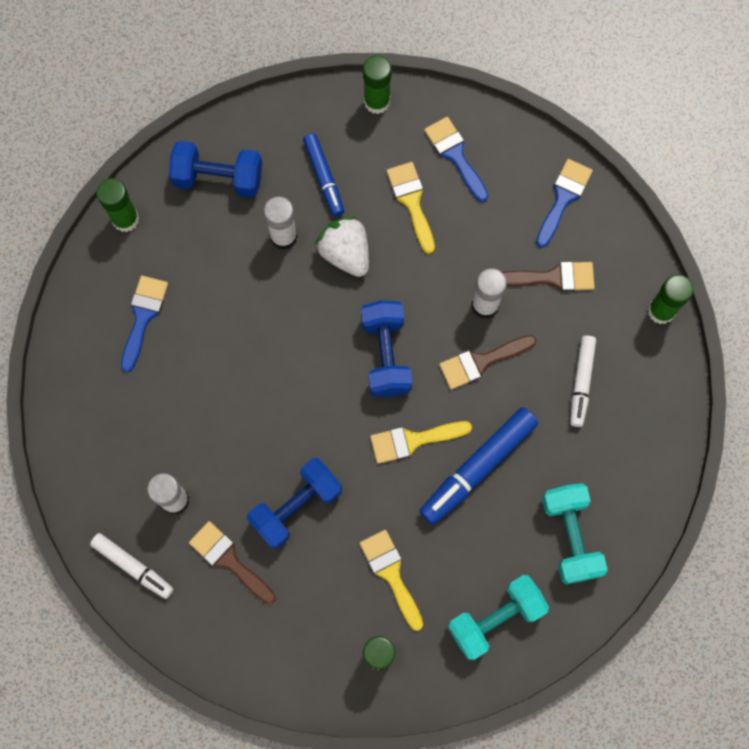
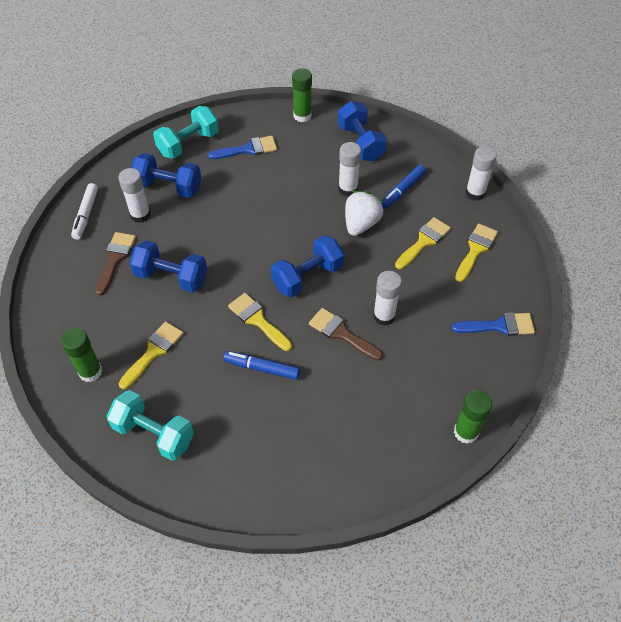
camera: 60 degrees right, 20 degrees down
(148, 445) = (168, 187): none -> blue dumbbell
(377, 101) = (475, 193): green glue stick -> white glue stick
(455, 155) = (475, 250): blue brush -> yellow brush
(478, 468) = (262, 368): blue marker -> blue marker, size x0.63
(552, 277) = (435, 347): brown brush -> none
(570, 536) = (245, 454): turquoise dumbbell -> turquoise dumbbell (188, 144)
(581, 382) = (370, 404): white marker -> none

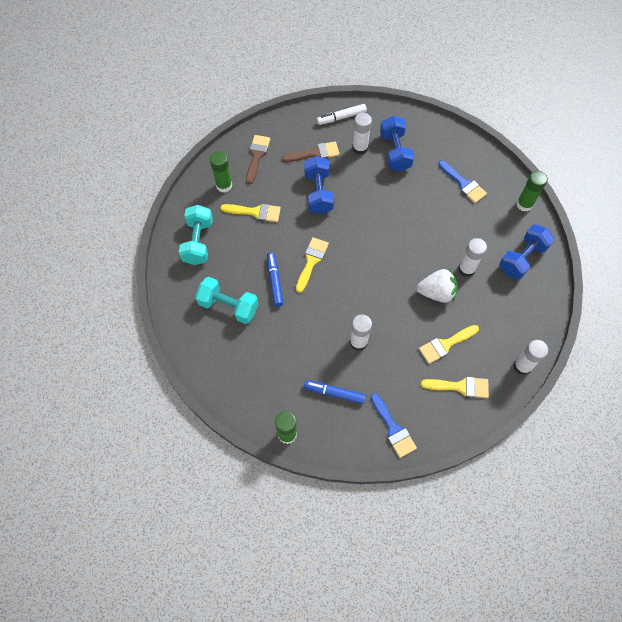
camera: 65 degrees right, 10 degrees up
(188, 144) = (443, 143): turquoise dumbbell -> turquoise dumbbell (228, 306)
(308, 277) = (365, 277): blue dumbbell -> none
(341, 333) = (328, 319): brown brush -> brown brush (257, 156)
(402, 190) = (490, 309): blue marker -> blue marker (334, 393)
(424, 241) = (445, 344): yellow brush -> yellow brush turned 135 degrees clockwise

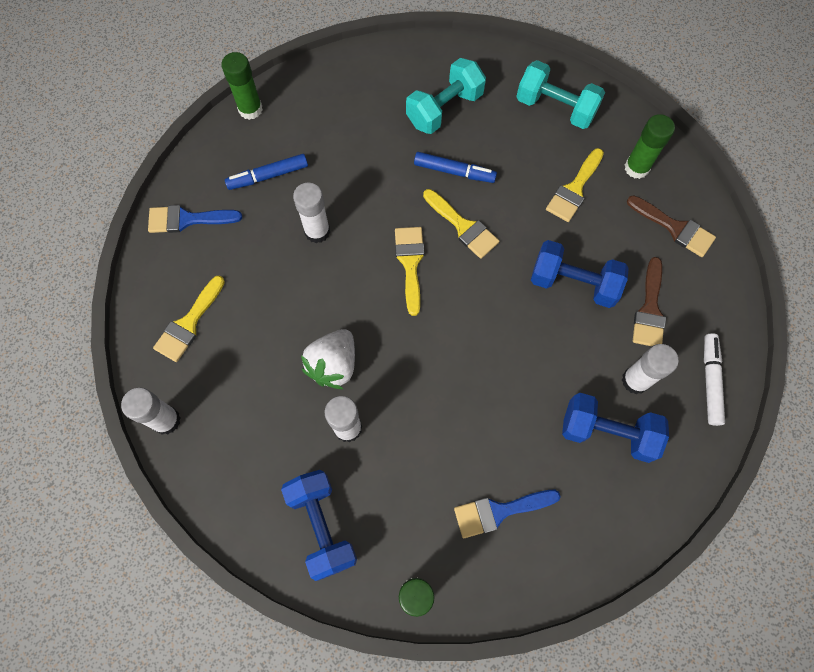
camera: 115 degrees right, 5 degrees up
(334, 393) = (268, 176): blue marker -> blue marker turned 150 degrees counterclockwise
(445, 344) = (254, 336): yellow brush -> yellow brush (410, 263)

